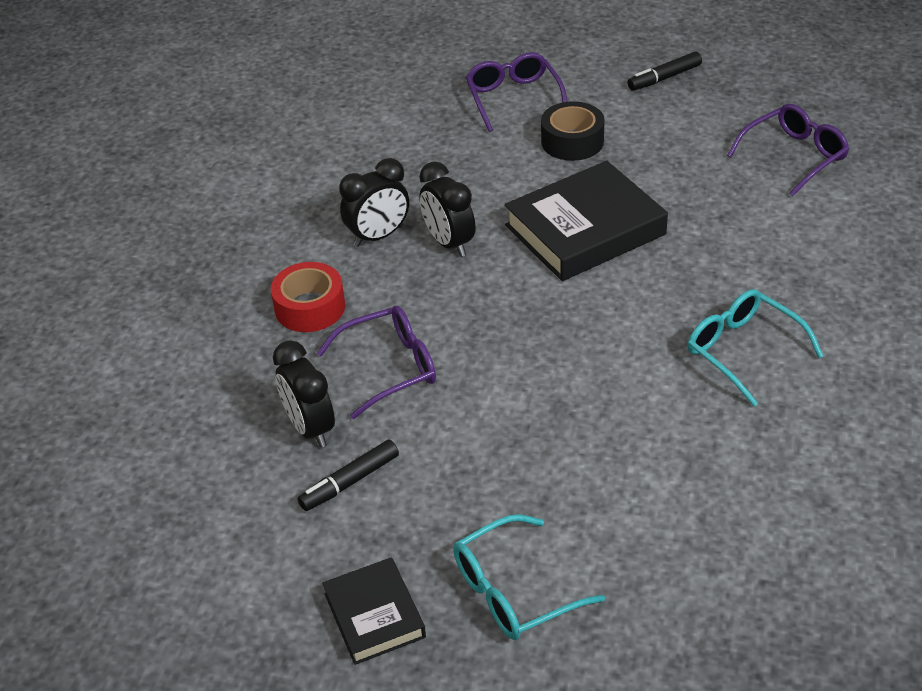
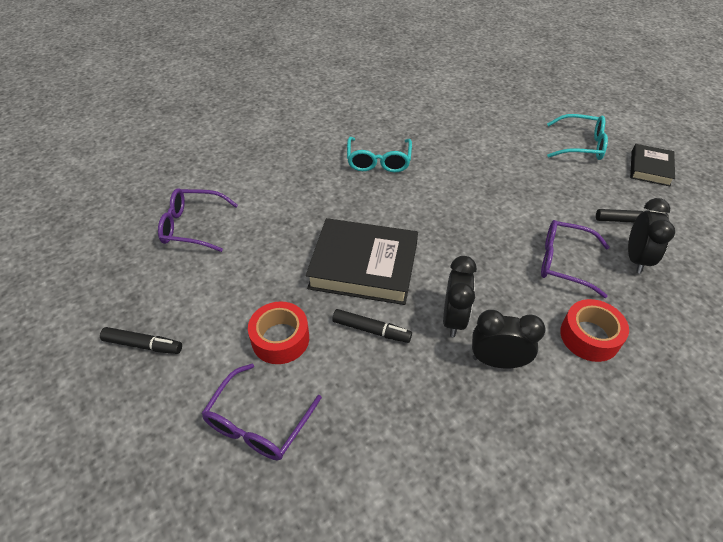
camera: 140 degrees left, 5 degrees up
(509, 191) = (371, 330): none -> black marker
(572, 141) = (280, 339): black tape -> red tape

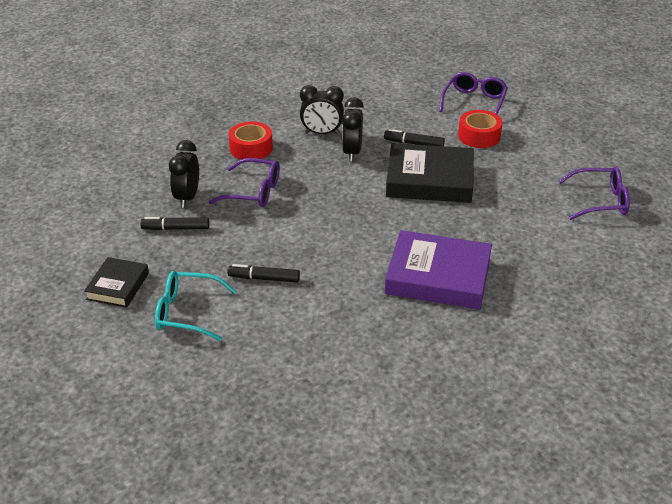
camera: 175 degrees right, 10 degrees down
(143, 345) = (575, 129): black marker -> black marker (264, 278)
(378, 161) = (438, 276): turquoise glasses -> purple book

